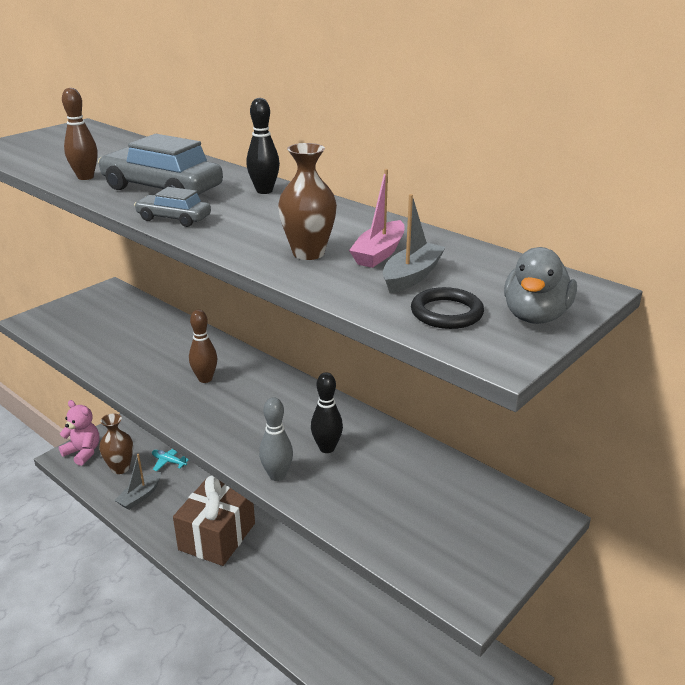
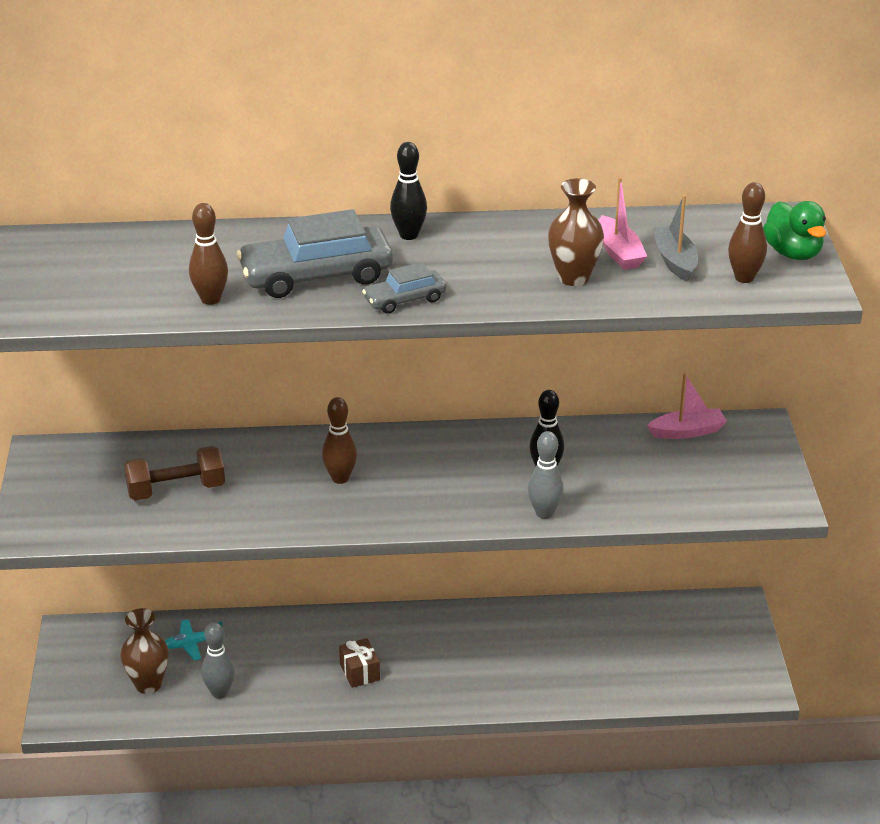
camera: 45 degrees left, 5 degrees up
(83, 452) = (73, 699): pink teddy bear -> none
(123, 337) = (176, 490): none -> brown dumbbell
(140, 496) = (220, 693): grey boat -> grey bowling pin
(217, 536) = (359, 672): brown gift -> brown gift, size x0.44
(446, 313) = (744, 278): black ring -> brown bowling pin
(473, 484) = (687, 431): none -> pink boat
(535, 316) = (793, 253): grey duck -> green duck

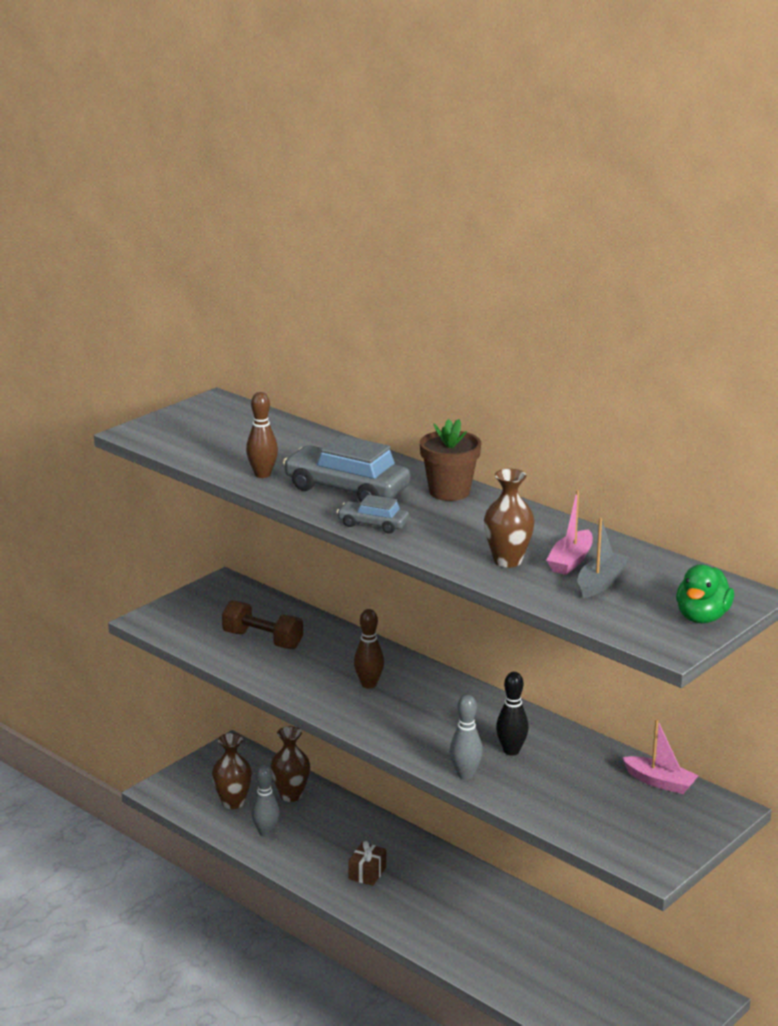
camera: 45 degrees right, 10 degrees down
(192, 644) = (291, 795): turquoise plane -> brown vase
(408, 235) = (449, 492): black bowling pin -> brown flower pot
(744, 278) = (630, 614): brown bowling pin -> none

